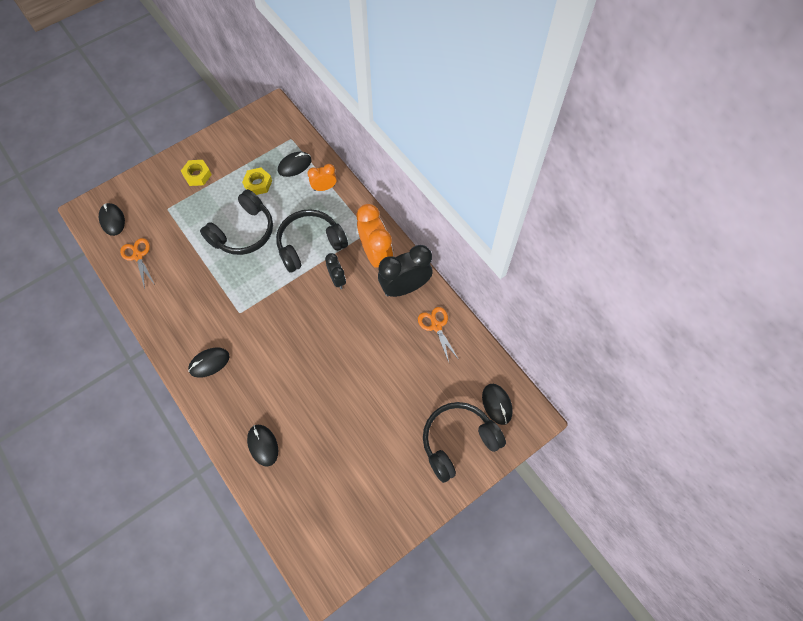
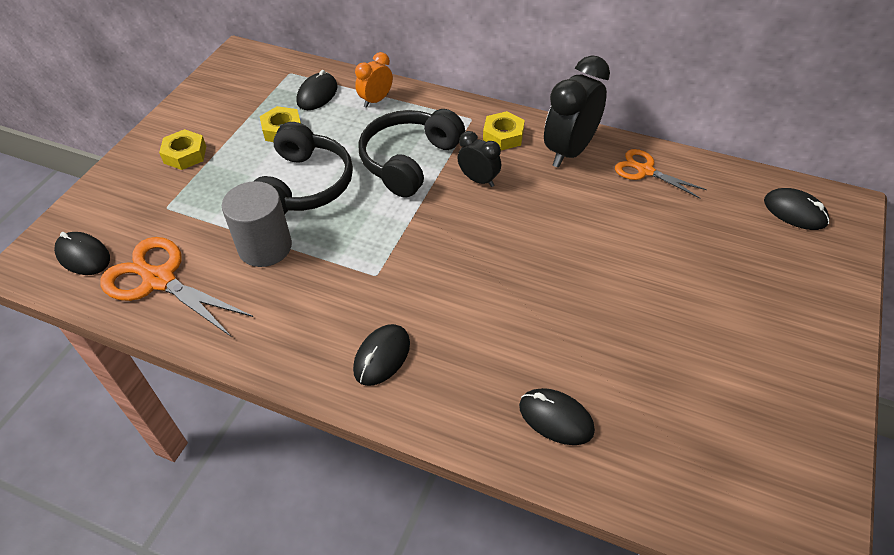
camera: 30 degrees left, 15 degrees down
(138, 256) = (159, 280): orange scissors -> orange scissors, size x1.64
(198, 263) = (265, 247): none -> grey cylinder
(376, 255) = (503, 136): orange clock -> yellow nut
(458, 441) = (796, 272): black headphones -> none

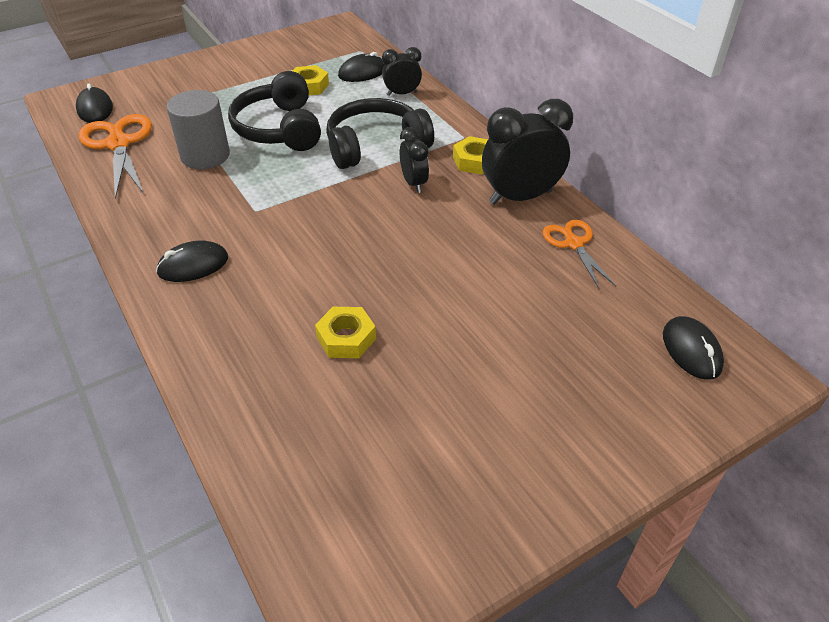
camera: 35 degrees right, 5 degrees down
(185, 154) = (226, 75): yellow nut -> yellow nut (346, 338)
(304, 186) = (279, 129): black headphones -> black headphones turned 120 degrees clockwise
(376, 100) = (402, 94): orange clock -> black clock
(556, 418) = (261, 380): black mouse -> none

